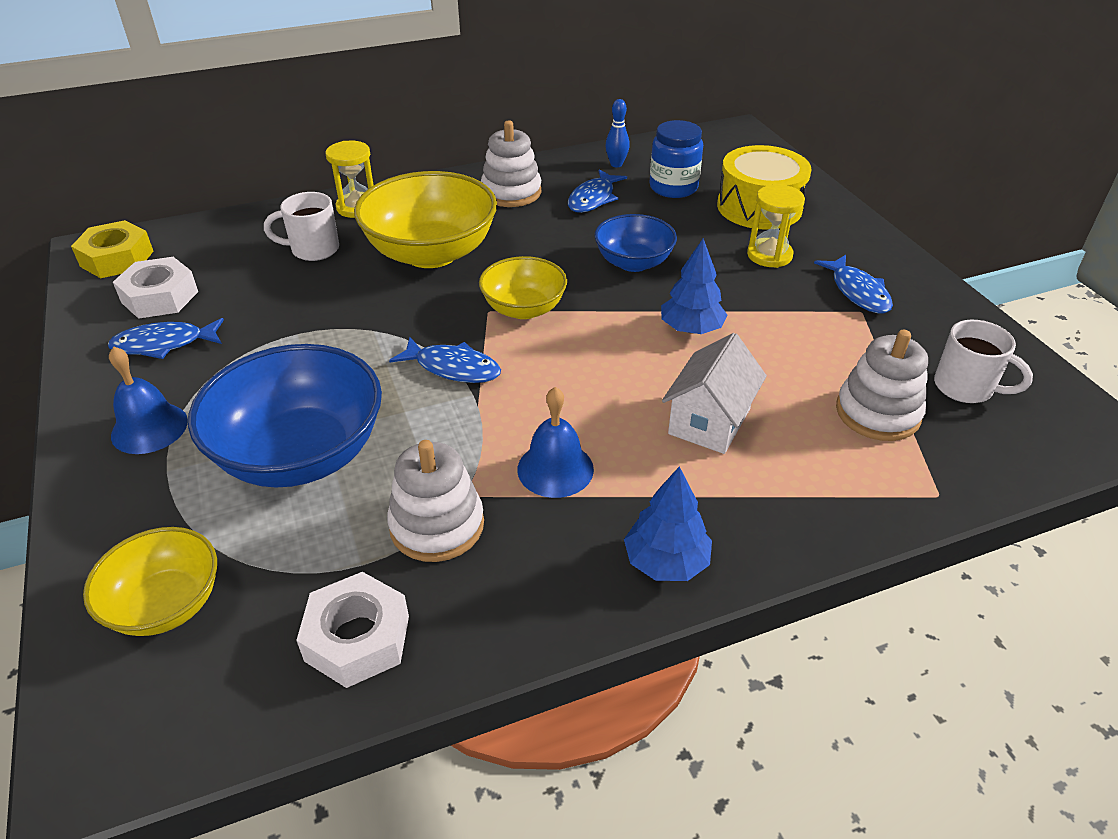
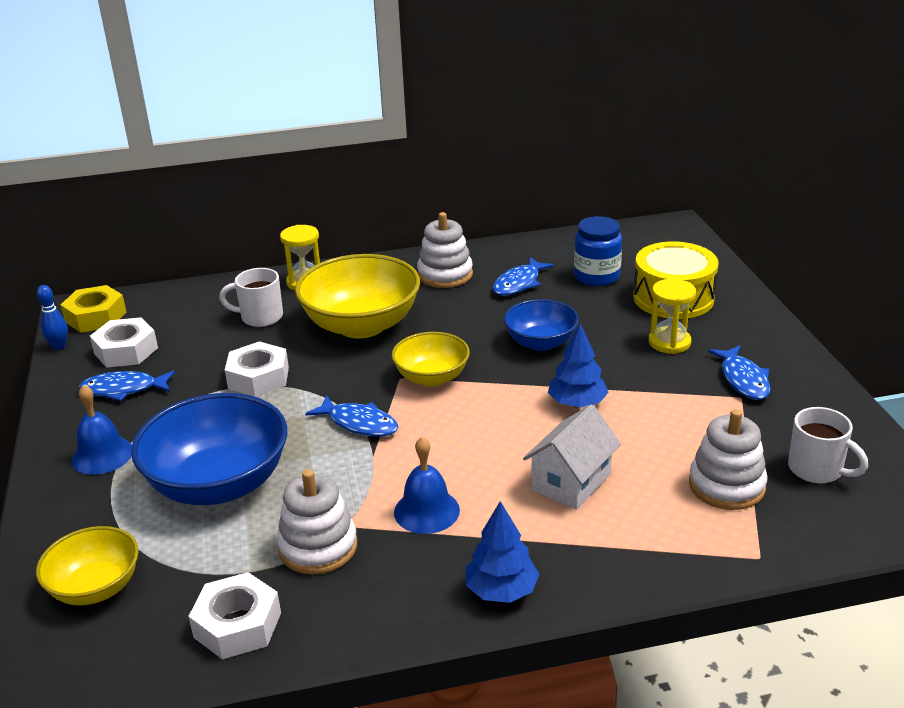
camera: 10 degrees right, 10 degrees down
(324, 320) = (258, 377): none -> white nut
(616, 164) = (548, 253): blue bowling pin -> blue bowling pin (59, 346)

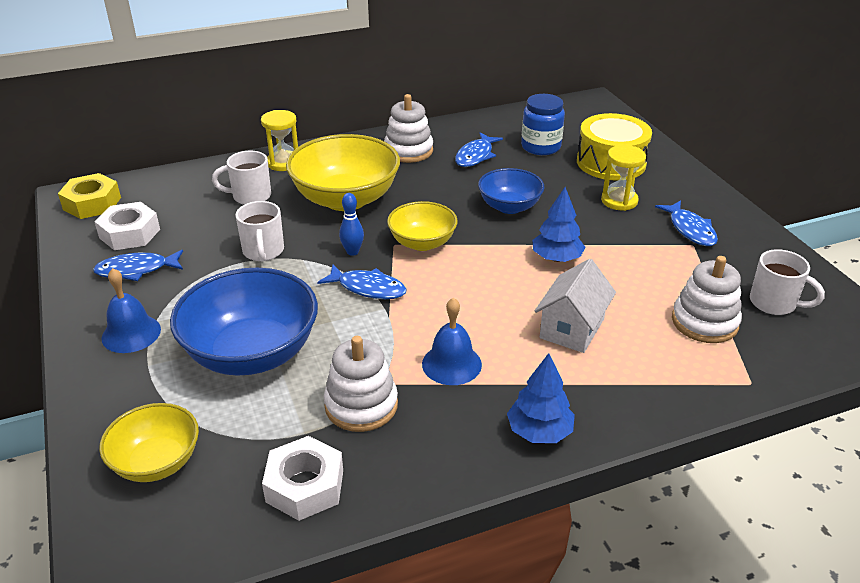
camera: 10 degrees left, 5 degrees up
(59, 346) = (63, 233): blue bowling pin -> blue bowling pin (352, 252)
(258, 377) = (263, 251): white nut -> white mug

